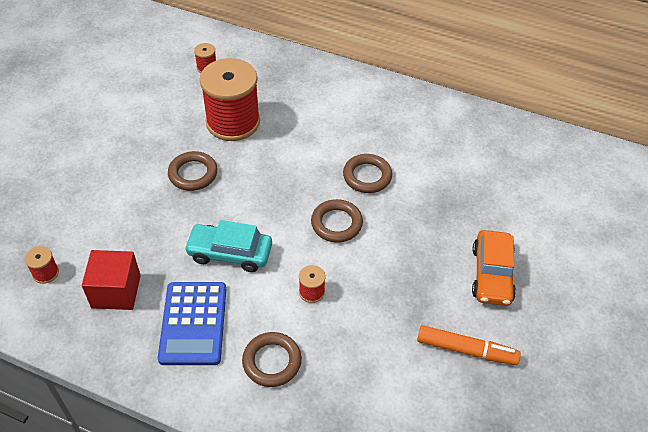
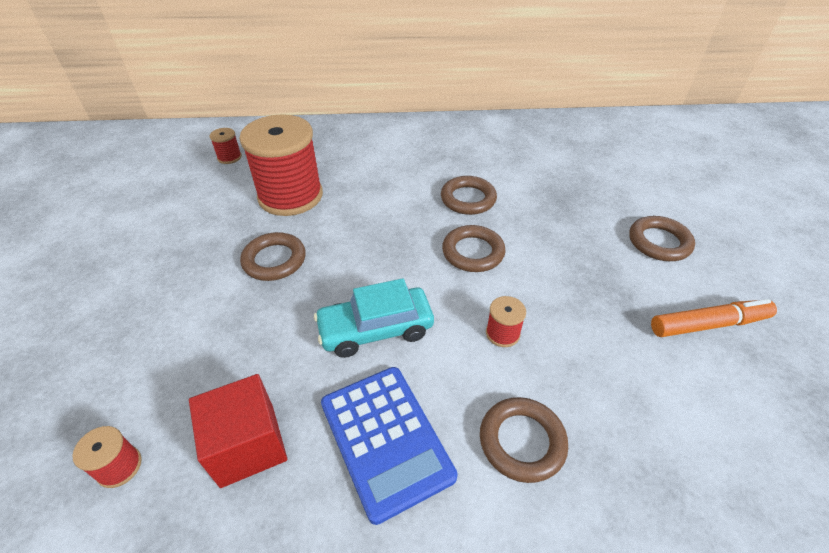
camera: 25 degrees left, 5 degrees down
(491, 274) = (659, 242): orange car -> brown ring

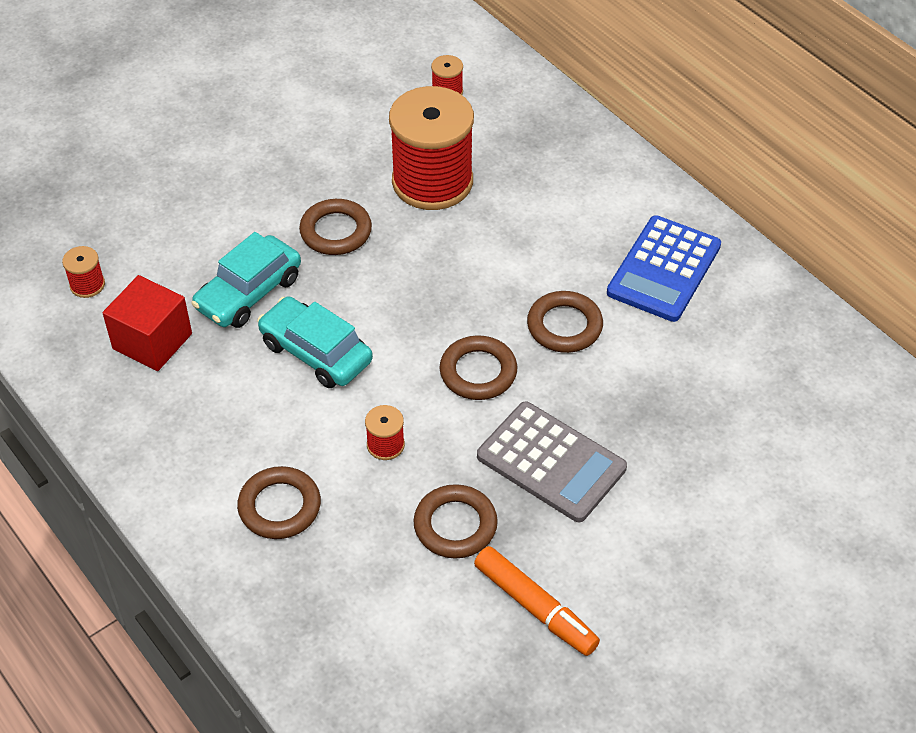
camera: 55 degrees right, 5 degrees up
(272, 341) = (249, 293): none -> turquoise car
(386, 439) = (217, 419): blue calculator -> blue calculator (664, 269)
(578, 256) = (551, 462): none -> grey calculator
(659, 242) = (643, 529): brown ring -> brown ring (455, 525)

